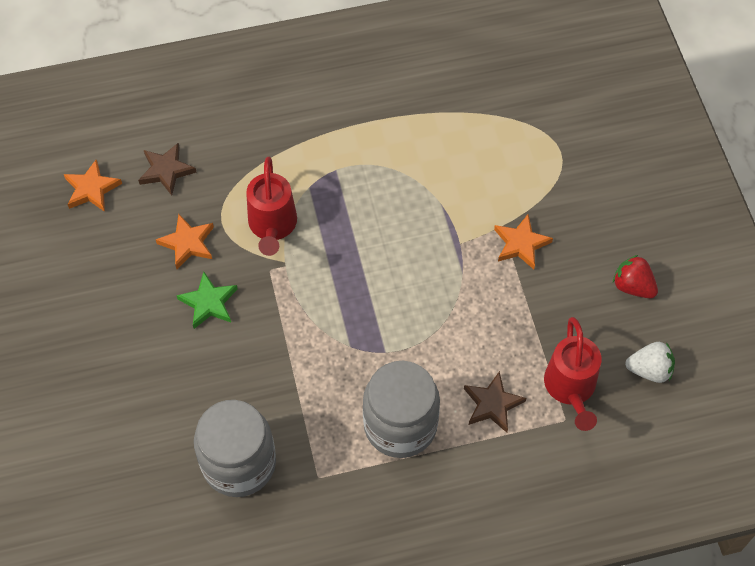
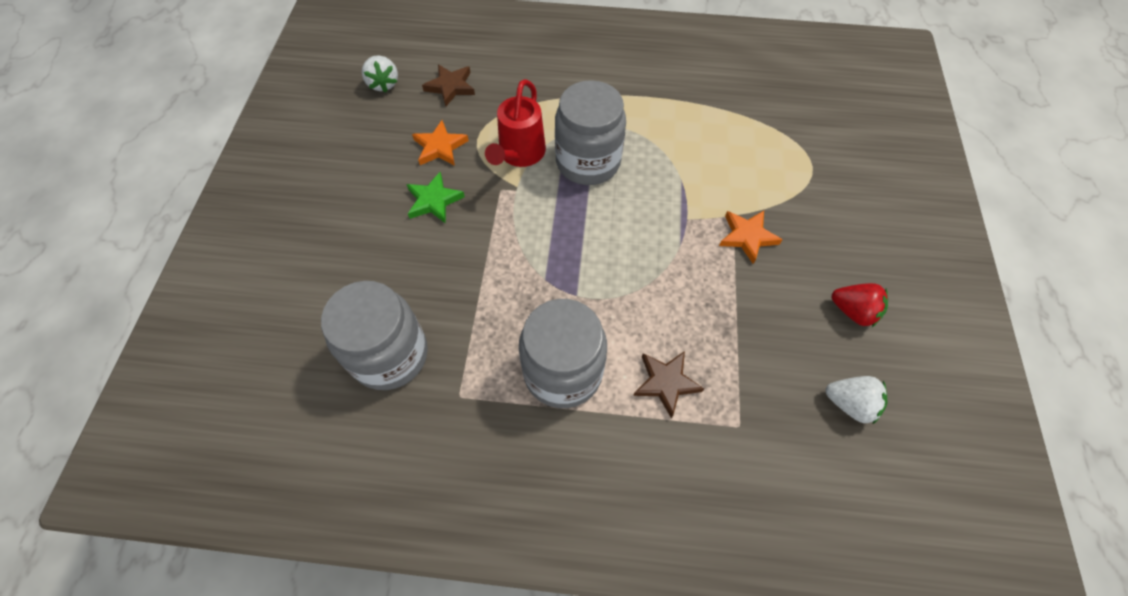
camera: 20 degrees right, 0 degrees up
(92, 189) = (383, 84): orange star -> white strawberry
(344, 213) = (588, 162): none -> grey jar
(570, 389) = (755, 395): red watering can -> none
(632, 286) = (853, 311): red strawberry -> red strawberry turned 150 degrees clockwise

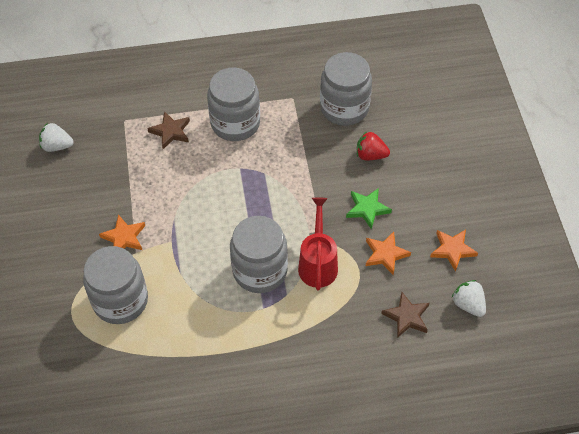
camera: 165 degrees right, 5 degrees down
(365, 135) = (452, 250): none -> orange star
(754, 166) = (120, 300): none -> grey jar
(853, 311) = (49, 201): red strawberry -> red strawberry (370, 155)

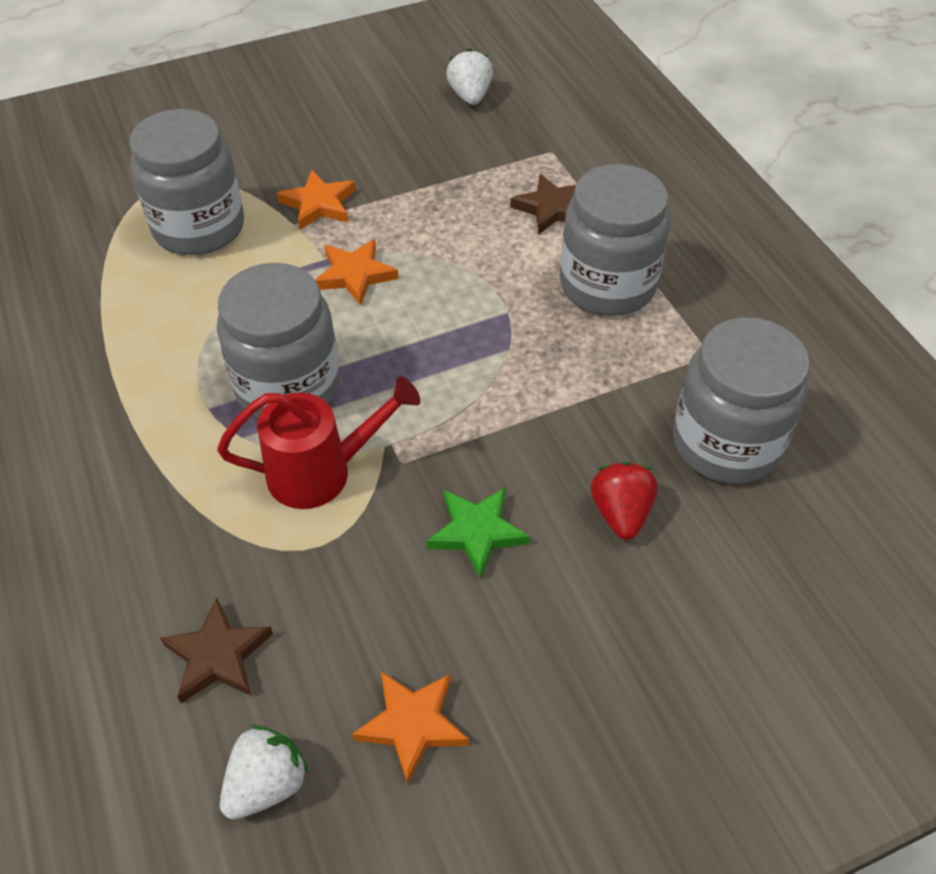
camera: 75 degrees right, 5 degrees down
(385, 254) = (369, 587): orange star -> orange star (355, 275)

